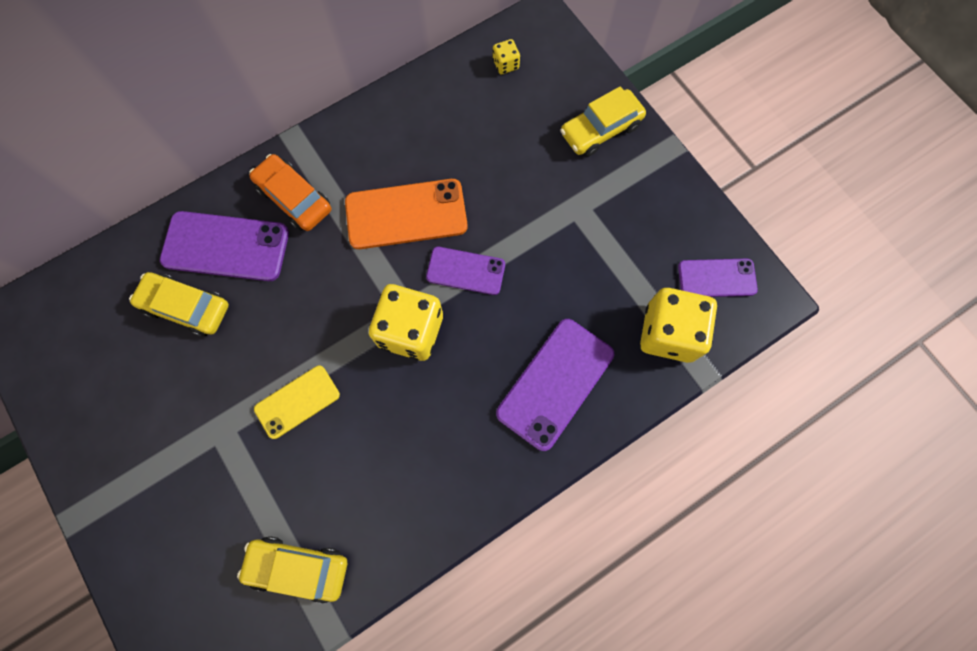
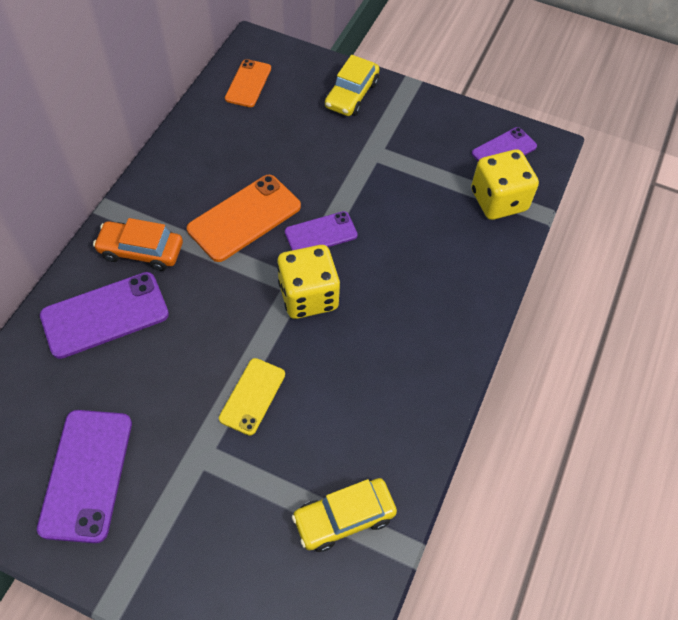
camera: 35 degrees left, 15 degrees down
(186, 307) = (101, 378): yellow car -> none
(505, 64) = (248, 83): yellow dice -> orange phone
(555, 383) = (444, 274): purple phone -> purple phone (86, 474)

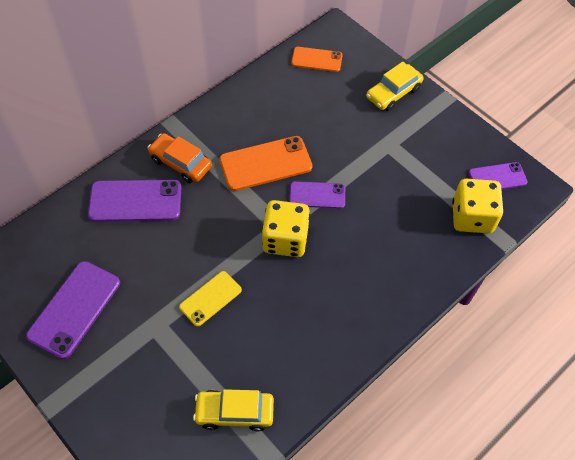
camera: 25 degrees right, 0 degrees up
(248, 83) = (316, 59): orange phone -> orange phone turned 60 degrees clockwise

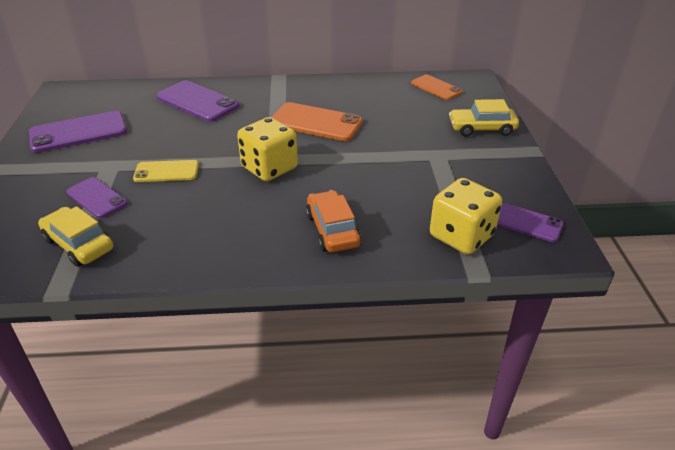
camera: 40 degrees right, 20 degrees down
(180, 163) = (255, 97): orange car -> orange car (332, 230)
(317, 195) = (332, 156): purple phone -> purple phone (96, 198)

